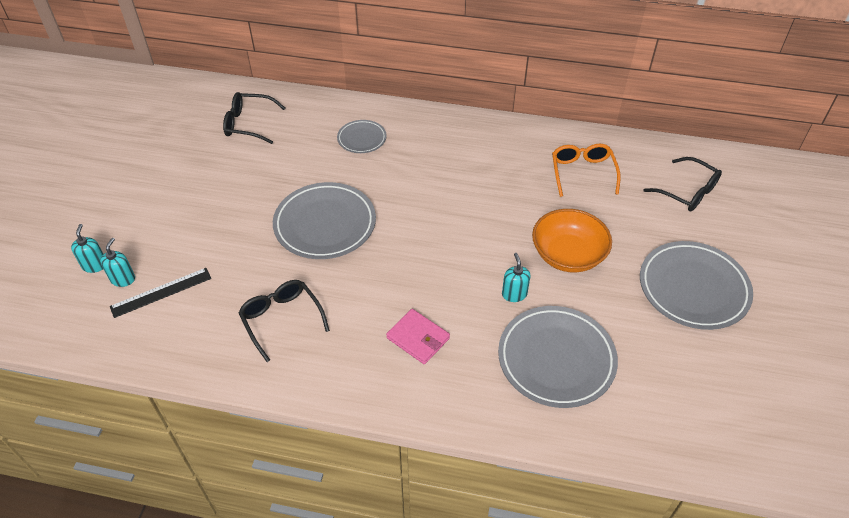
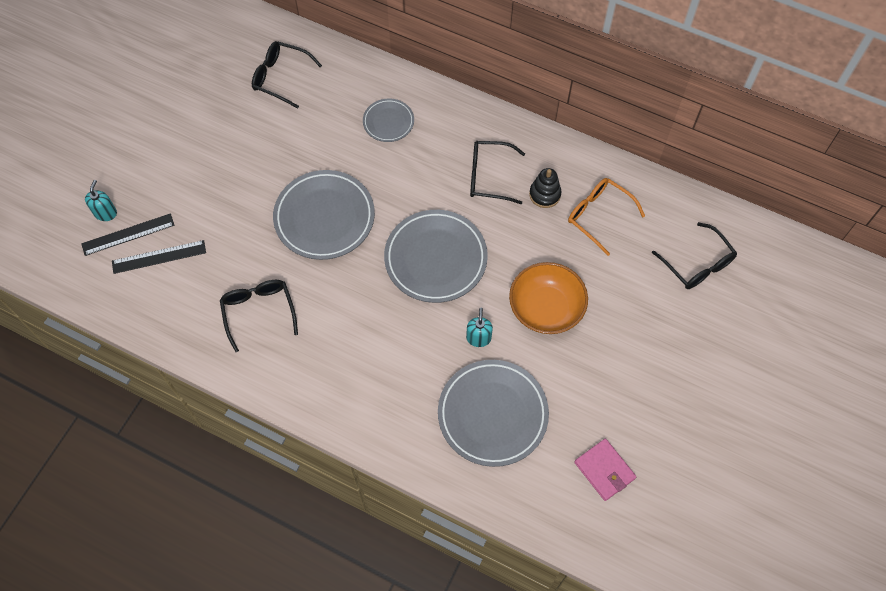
camera: 15 degrees right, 15 degrees up
(123, 279) = (128, 234): turquoise soap dispenser -> black ruler
(418, 338) = (375, 361): pink wallet -> pink wallet (604, 470)
(470, 162) = (488, 176): none -> black glasses
(527, 166) = (544, 194): none -> black stacking toy
(582, 172) = (598, 215): orange glasses -> orange glasses turned 60 degrees counterclockwise
(693, 288) = (653, 374): grey plate -> grey plate (435, 258)

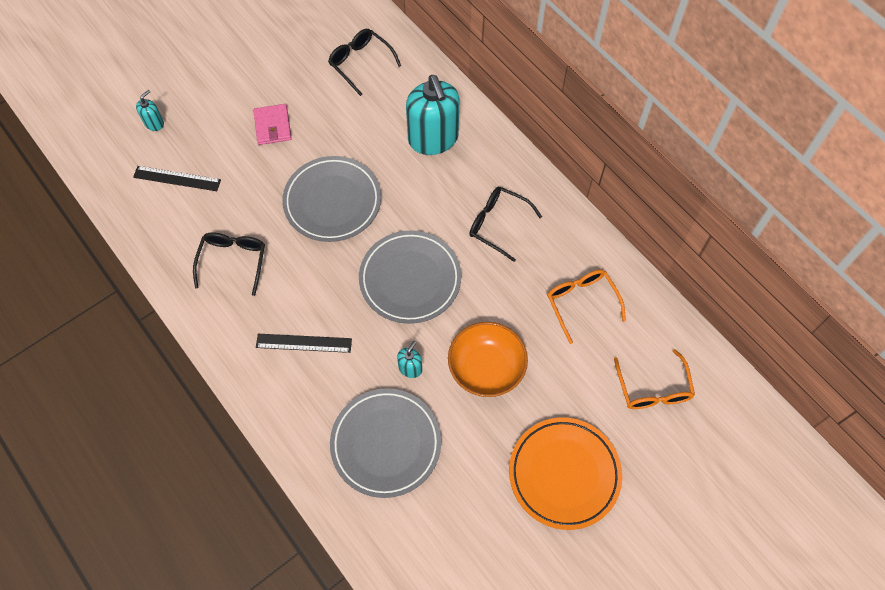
camera: 25 degrees right, 0 degrees up
(128, 234) = (162, 149): black ruler -> black ruler (304, 343)
(388, 122) = (433, 139): grey plate -> turquoise soap dispenser
(544, 194) = (541, 262): black stacking toy -> none
(604, 470) = (461, 544): pink wallet -> pink wallet (273, 126)
(661, 370) = (564, 474): none -> orange plate
(697, 264) = (653, 389): black glasses -> orange glasses

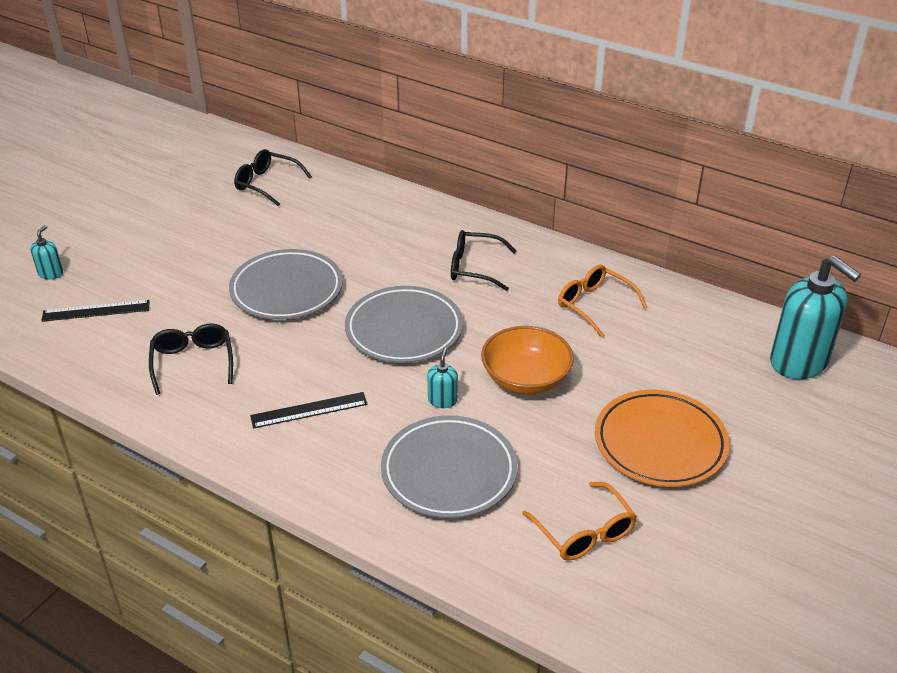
camera: 20 degrees left, 25 degrees down
(273, 126) = (192, 247): pink wallet -> none
(433, 139) = (372, 221): turquoise soap dispenser -> turquoise soap dispenser (799, 362)
(653, 389) = (707, 352): orange glasses -> orange glasses (584, 532)

